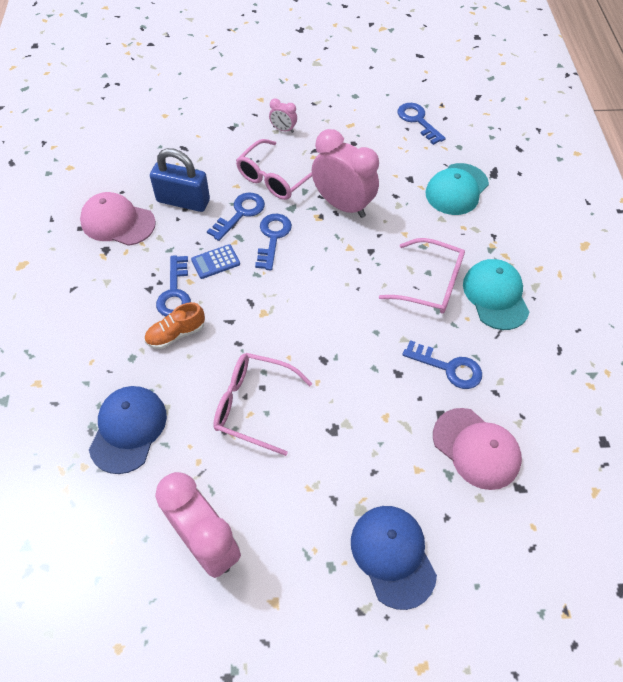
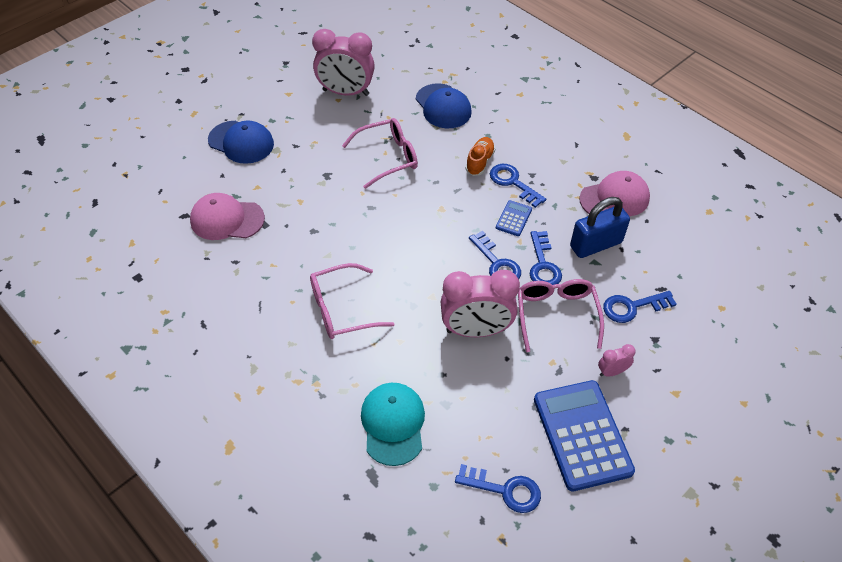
camera: 140 degrees right, 5 degrees down
(342, 115) = (582, 435): none -> blue calculator
(448, 367) = (280, 256): blue key -> blue key (632, 307)
(495, 296) = (282, 335): turquoise cap -> none

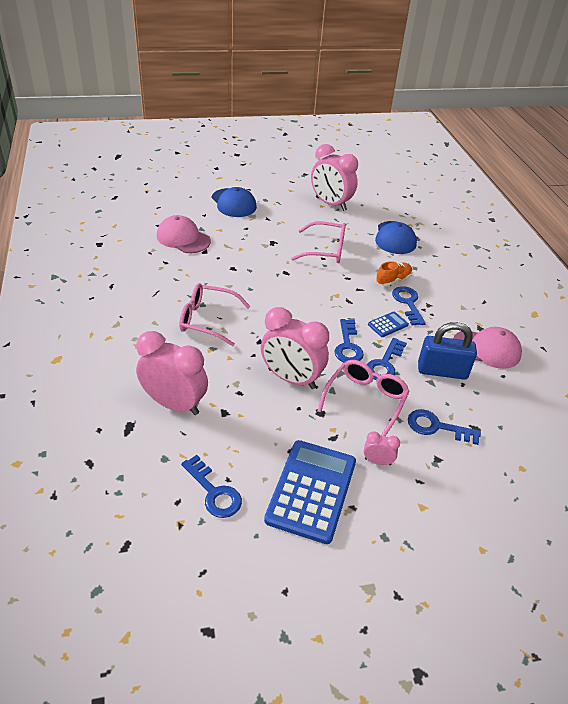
camera: 30 degrees right, 10 degrees down
(393, 424) = (174, 404): turquoise cap -> pink clock

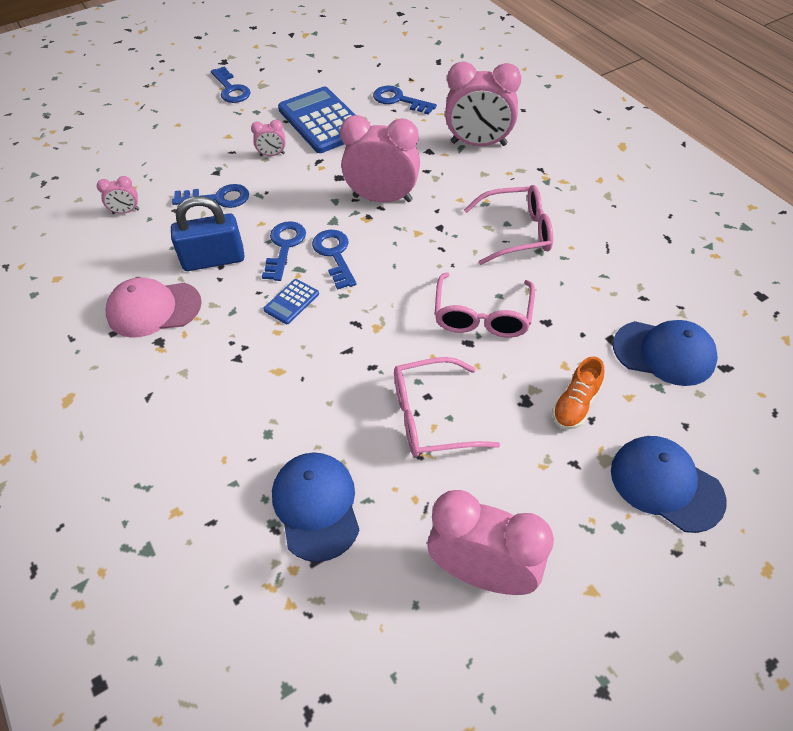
camera: 165 degrees right, 10 degrees up
(183, 238) = (664, 353): pink cap -> blue cap
(311, 491) = (323, 121): blue calculator -> blue calculator turned 150 degrees clockwise
(365, 400) = (296, 201): pink glasses -> pink glasses (482, 316)
(393, 280) = (299, 388): orange shoe -> orange shoe (575, 404)
(408, 303) = (269, 349): blue key -> blue key (231, 89)
(524, 441) = (126, 211): none -> pink clock

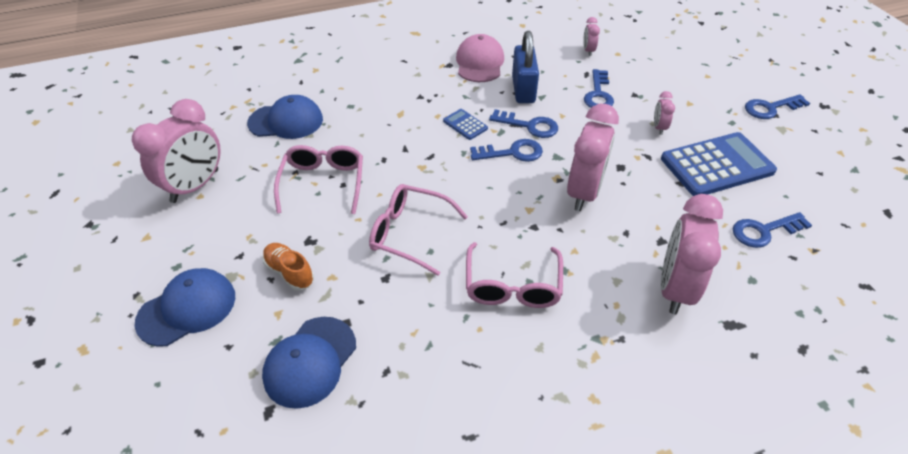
camera: 100 degrees right, 5 degrees down
(399, 100) = (764, 231): blue key -> blue key turned 150 degrees counterclockwise

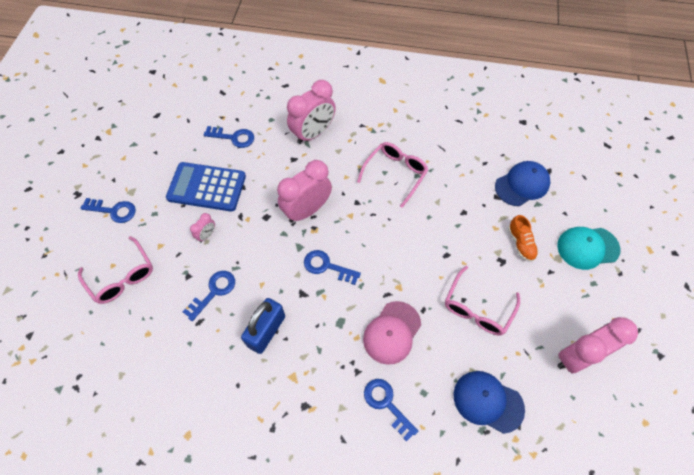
camera: 150 degrees left, 15 degrees up
(187, 309) = (587, 247): blue cap -> turquoise cap
(409, 233) = (435, 235): pink glasses -> pink glasses (122, 277)
(465, 125) = (341, 314): blue calculator -> none
(479, 63) = (275, 392): pink cap -> pink cap (392, 332)
(529, 126) = (294, 286): blue key -> blue key (386, 404)
(588, 50) = (167, 353): pink clock -> none

